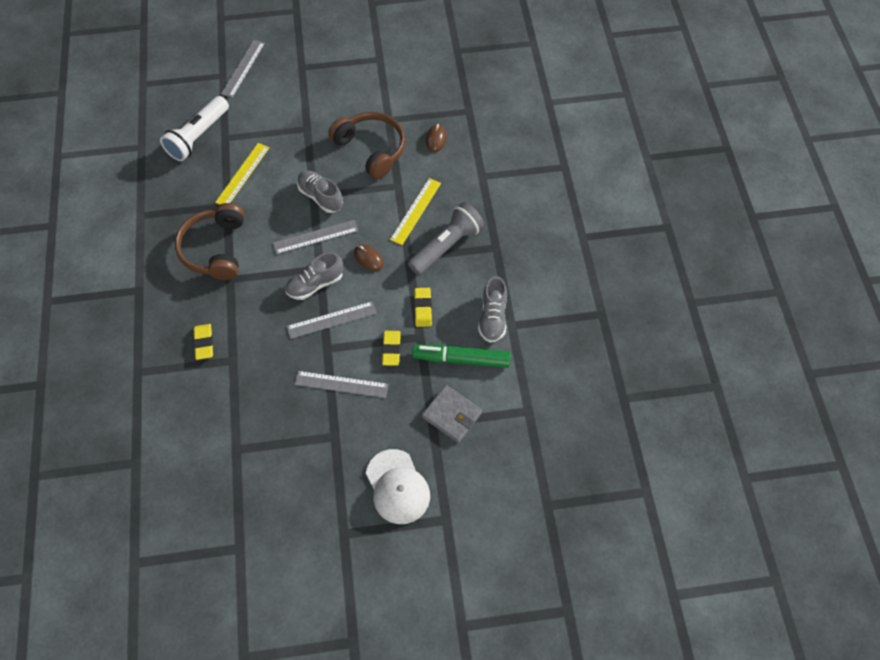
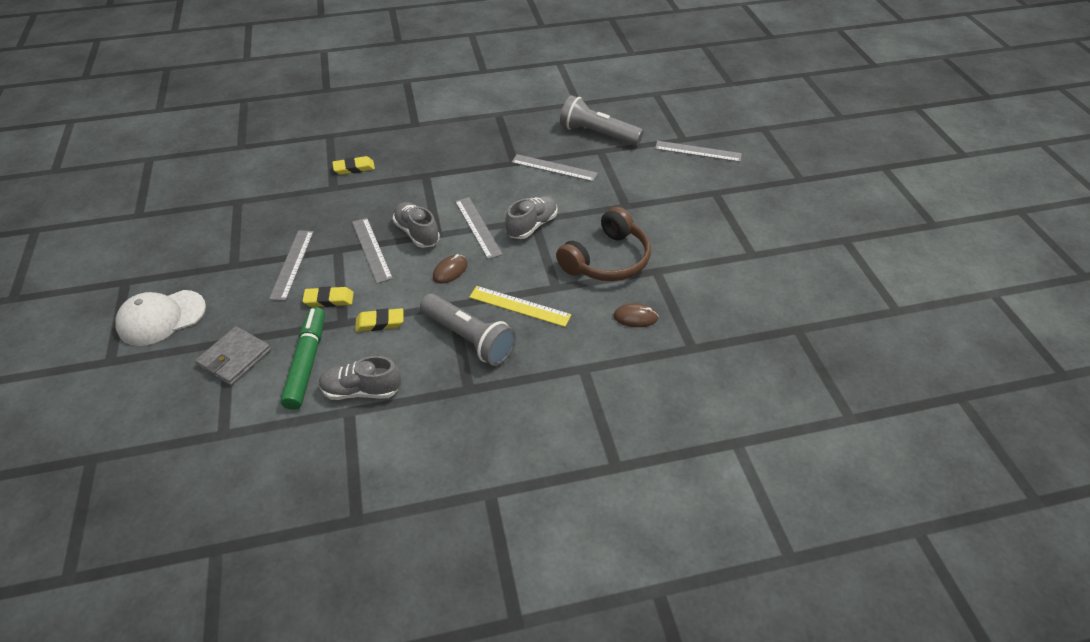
camera: 85 degrees right, 15 degrees down
(198, 136) = (598, 134): white flashlight -> grey flashlight
(215, 249) = (461, 162): brown headphones -> none
(242, 174) = (554, 168): yellow ruler -> grey ruler

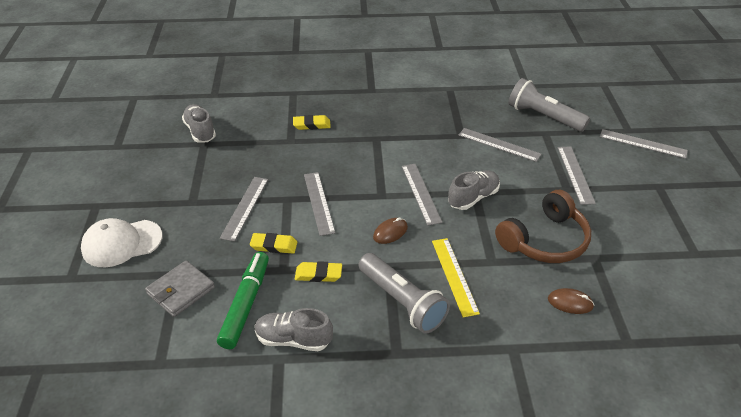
camera: 10 degrees right, 5 degrees down
(417, 233) = (363, 192): grey shoe -> grey shoe (200, 131)
(519, 306) = (454, 276): yellow ruler -> yellow ruler turned 45 degrees clockwise
(633, 190) = (575, 174): none -> grey ruler

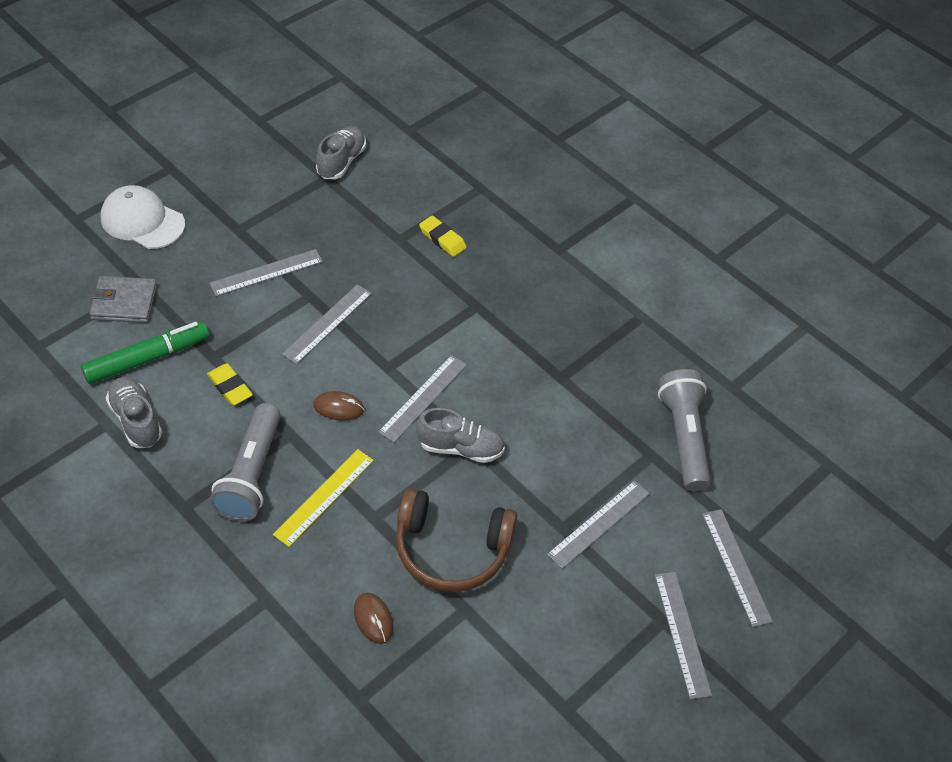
camera: 45 degrees right, 10 degrees up
(274, 246) = (236, 329): yellow eraser -> none
(499, 144) = (580, 421): grey ruler -> grey ruler (682, 634)

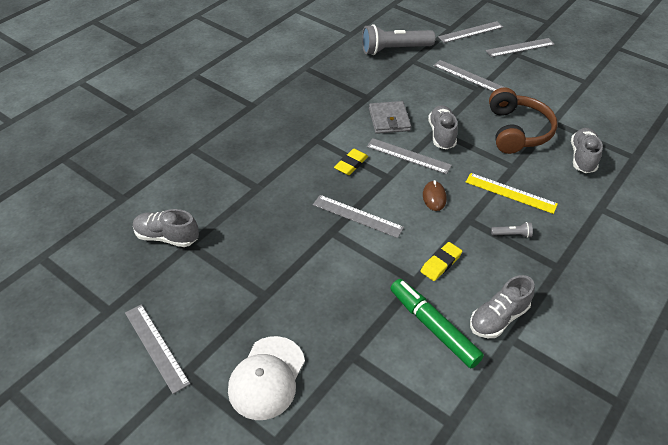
camera: 95 degrees left, 5 degrees down
(124, 302) = (376, 363): grey wallet -> grey wallet (389, 120)
(251, 474) = (512, 234): grey flashlight -> grey flashlight, size x0.41
(266, 272) = (313, 264): grey ruler -> grey ruler (156, 347)
(373, 619) = (582, 157): brown mouse -> grey shoe
(442, 239) = (252, 163): yellow eraser -> yellow eraser (351, 164)

